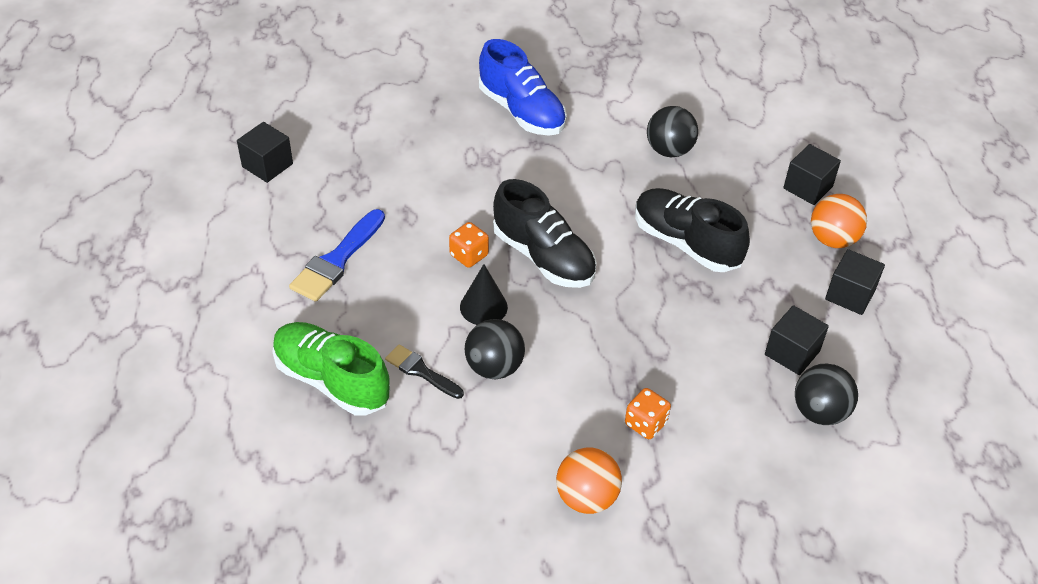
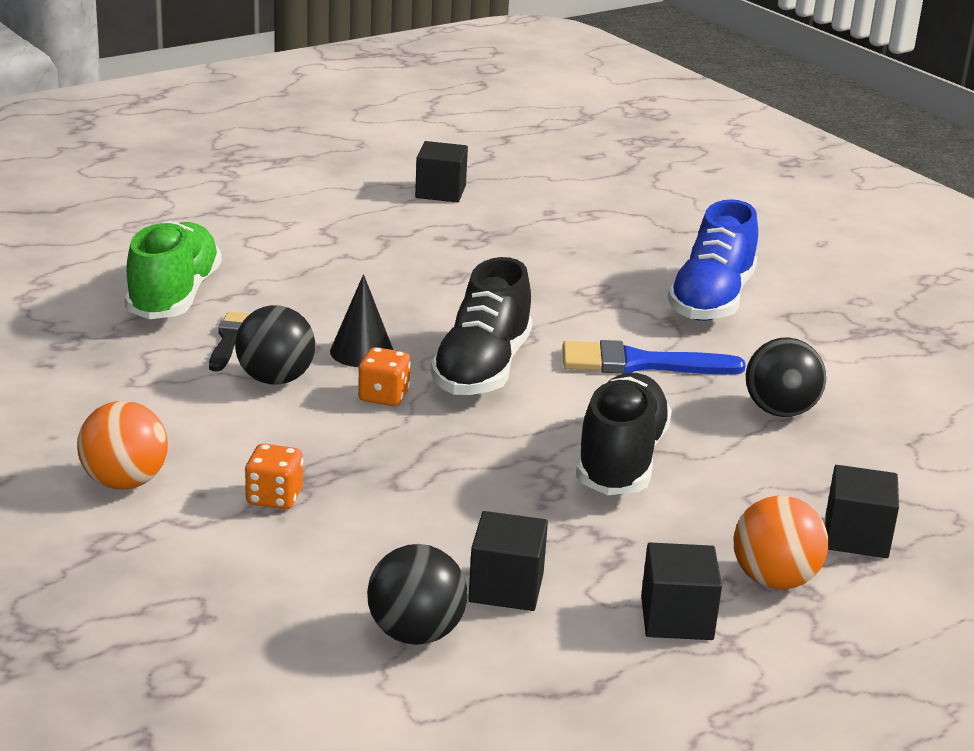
camera: 60 degrees right, 20 degrees down
(337, 260) = (345, 257): blue brush -> blue brush (639, 363)
(469, 255) = (433, 324): orange dice -> orange dice (384, 396)

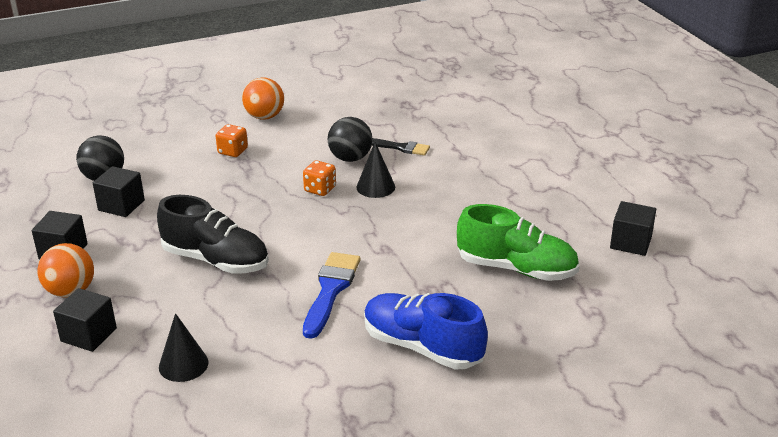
camera: 105 degrees right, 5 degrees up
(174, 296) = (458, 133): green shoe -> green shoe (516, 269)
(482, 369) = (342, 226): black shoe -> none
(780, 411) = (244, 341): black ball -> none
(855, 448) = (183, 364): none -> black cone

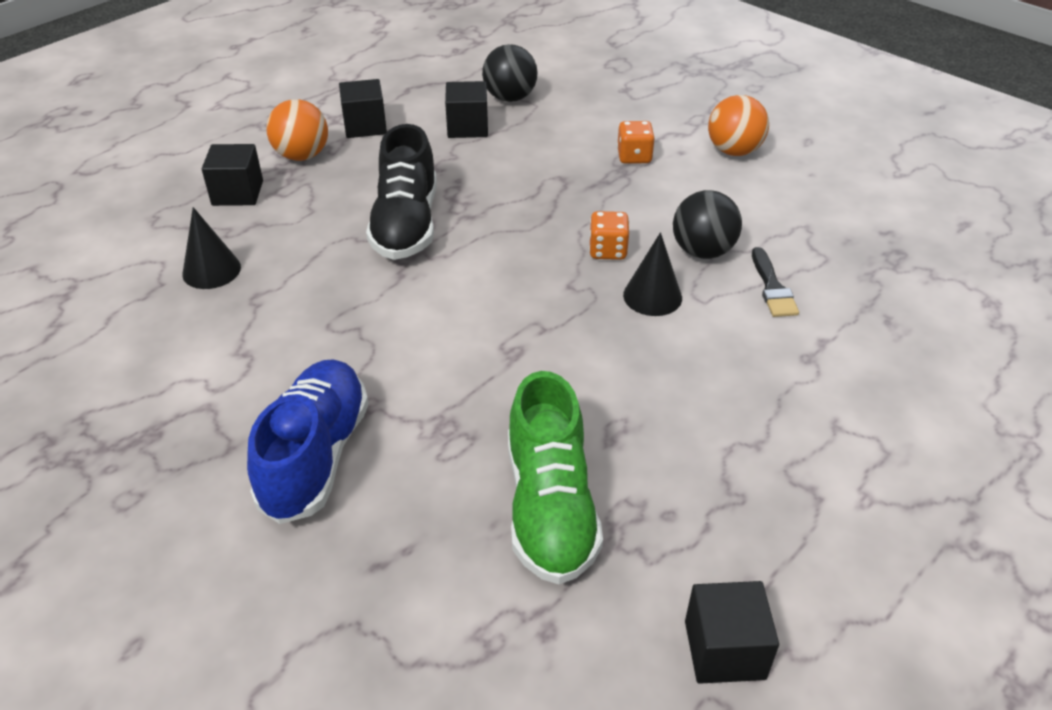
camera: 65 degrees right, 10 degrees up
(331, 290) = (396, 333): blue brush -> none

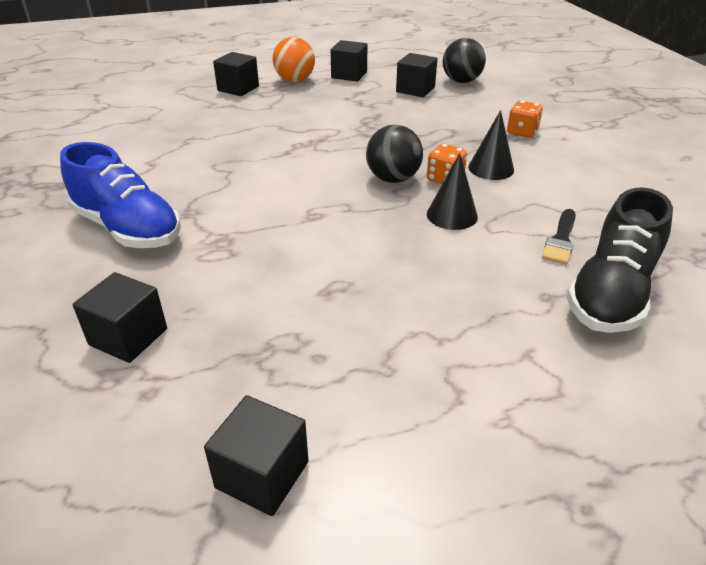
camera: 30 degrees right, 5 degrees down
(211, 270) = (181, 120): black cone -> black cone (491, 168)
(315, 456) = (127, 228): blue shoe -> blue shoe turned 90 degrees clockwise
(406, 224) = (319, 128): black shoe -> black shoe (611, 293)
(463, 584) = (128, 337): none -> black cube
(550, 507) = (237, 315): green shoe -> none
(702, 251) = (521, 200): black ball -> black ball (393, 179)
(734, 151) = (610, 148): orange ball -> none

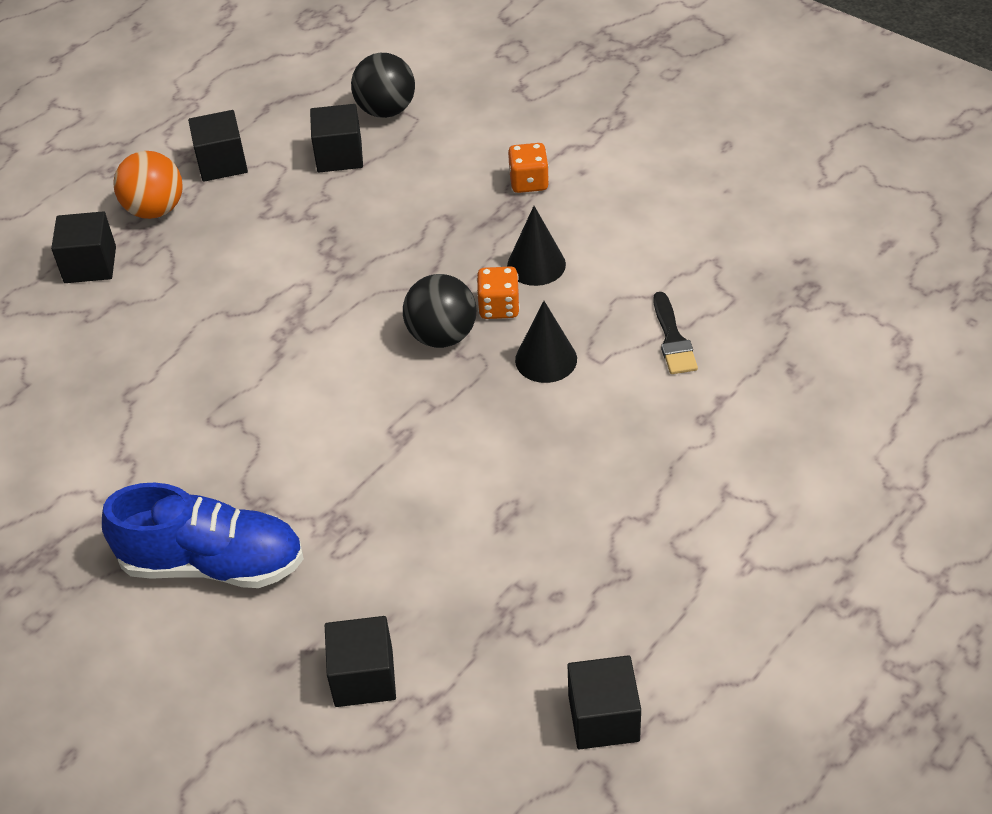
camera: 30 degrees left, 10 degrees up
(611, 293) = (754, 385): black shoe -> none

